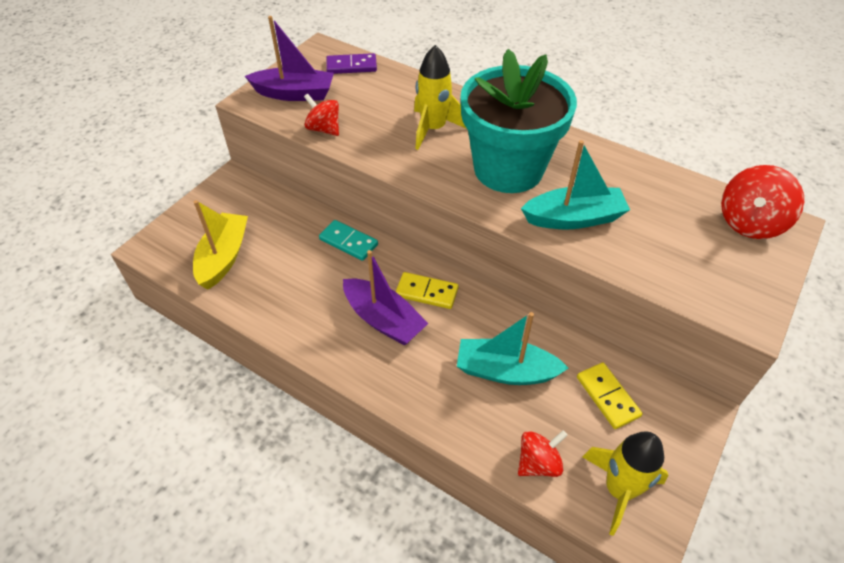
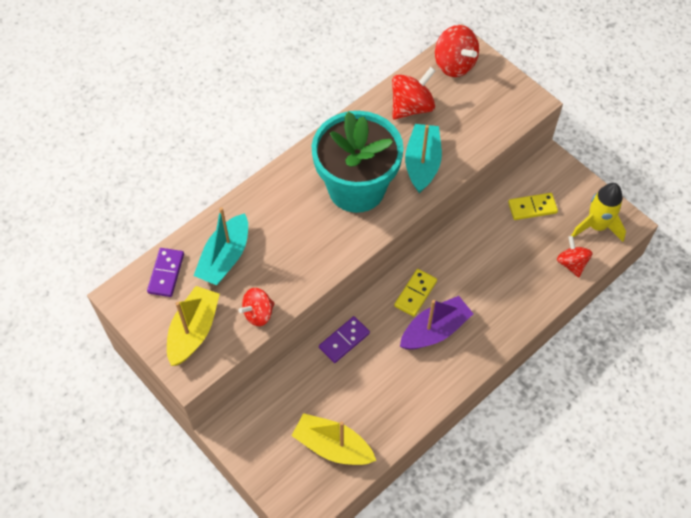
camera: 75 degrees left, 10 degrees up
(294, 94) = (194, 331): purple boat -> yellow boat
(348, 242) = (344, 340): turquoise domino -> purple domino
(433, 129) = (288, 227): yellow rocket -> none
(505, 371) = (499, 261): turquoise boat -> turquoise boat (225, 257)
(652, 194) = (411, 107): none -> red spinning top

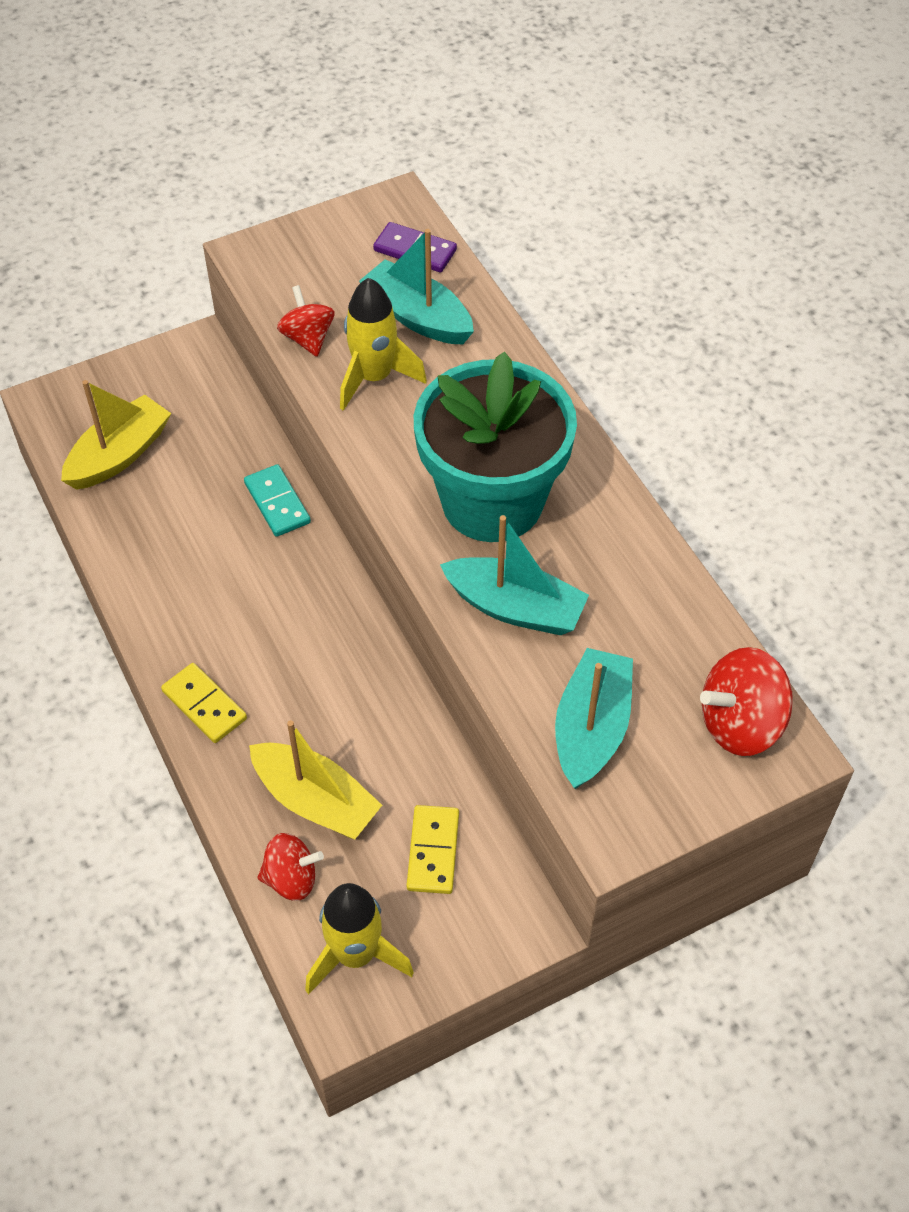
camera: 105 degrees right, 5 degrees down
(194, 331) = (310, 266): yellow boat -> yellow boat (316, 800)
(281, 268) = (374, 377): none -> yellow rocket
(344, 340) = (277, 503): purple domino -> turquoise domino
(411, 107) = (648, 624): red spinning top -> none
(415, 294) = (322, 616): yellow domino -> yellow domino (204, 705)
(435, 330) = (246, 626): purple boat -> none
(480, 119) = (591, 728): none -> turquoise boat

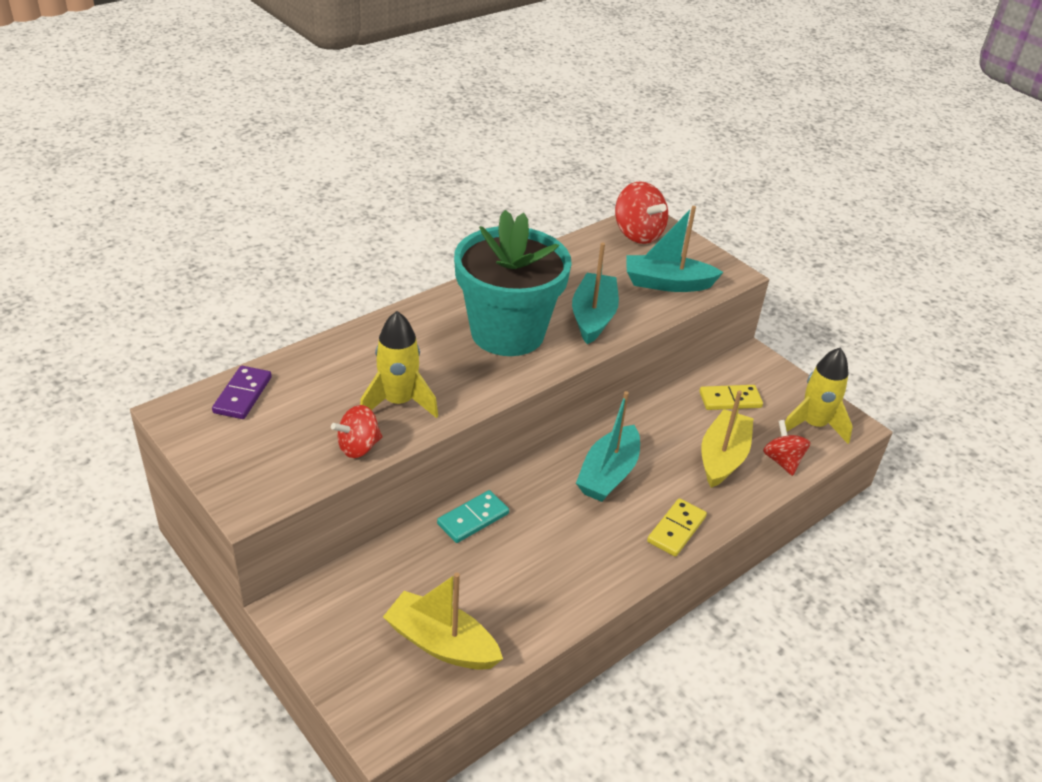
camera: 105 degrees left, 15 degrees down
(417, 316) = (325, 385): turquoise boat -> turquoise boat (608, 474)

